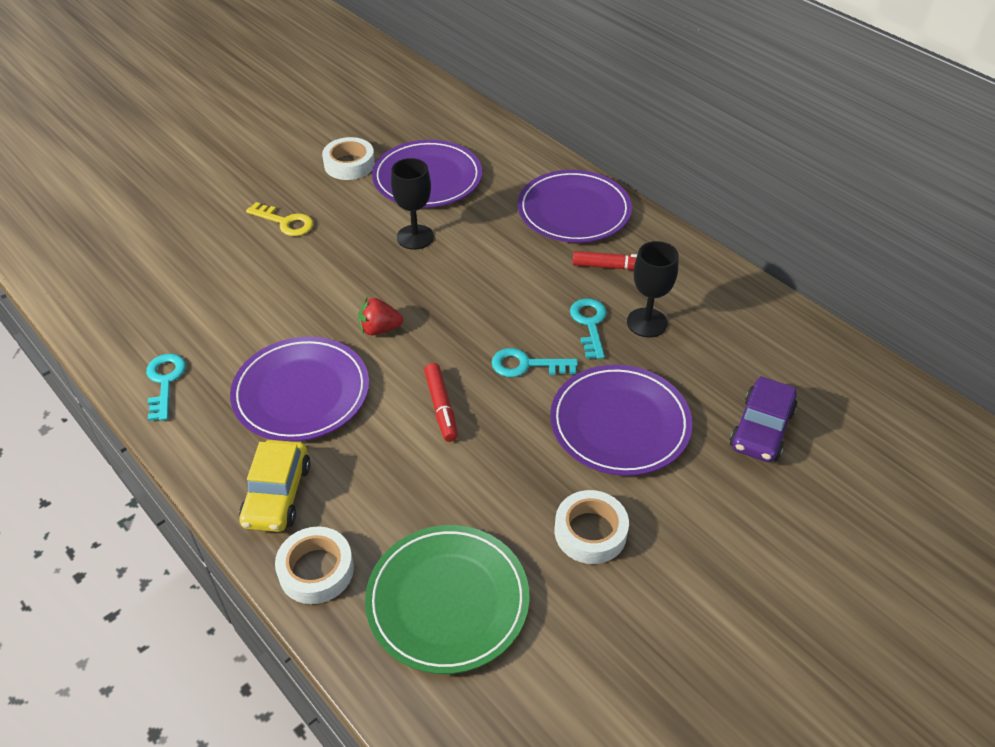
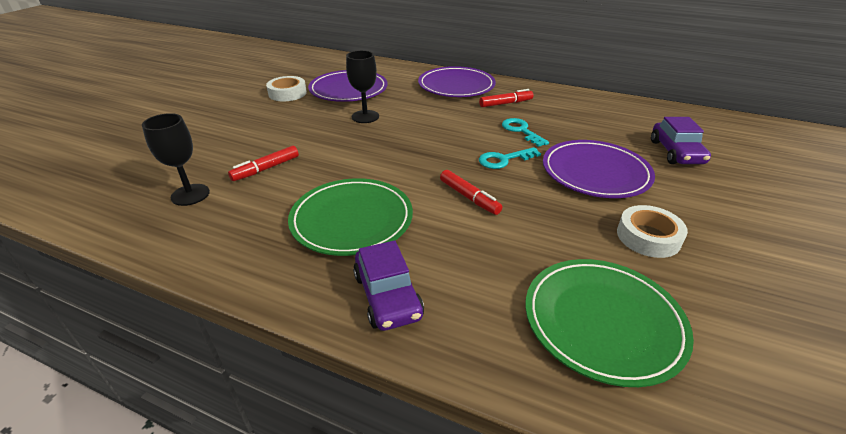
camera: 25 degrees left, 10 degrees down
(165, 382) = (219, 247): turquoise key -> none
(258, 290) = (266, 169): none -> red marker
(277, 494) = (387, 296): yellow car -> purple car
(285, 222) = (260, 129): yellow key -> none
(301, 393) = (352, 220): purple plate -> green plate
(316, 570) = (472, 342): white tape -> none
(379, 329) = (382, 167): red strawberry -> none
(647, 322) = (553, 122): black goblet -> black goblet (190, 195)

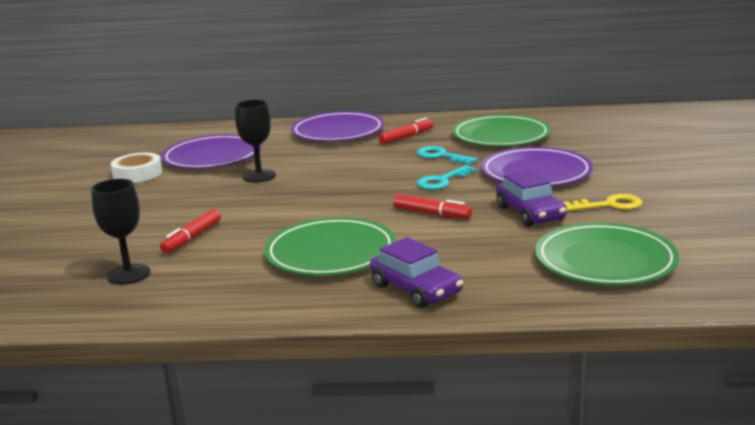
camera: 20 degrees left, 15 degrees down
(587, 120) = (501, 136): none -> green plate
(648, 237) = (609, 205): white tape -> yellow key
(676, 152) = (598, 144): purple car -> purple car (530, 213)

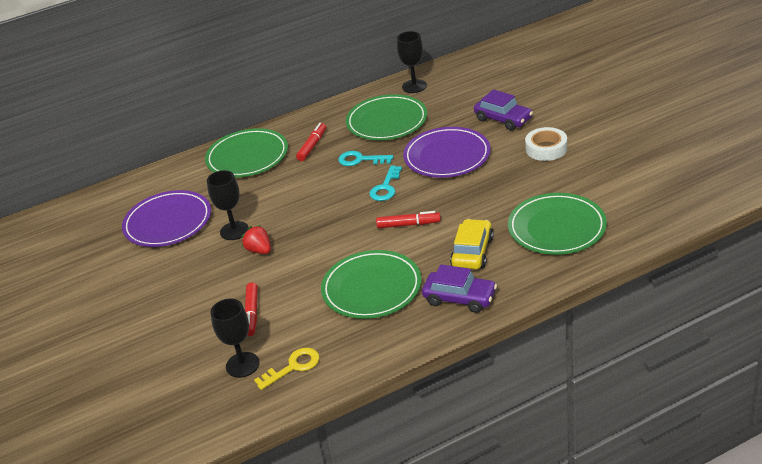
camera: 25 degrees left, 15 degrees up
(137, 174) = (122, 264): white tape -> white tape (546, 148)
(262, 195) = (259, 250): none -> red strawberry
(338, 132) = (247, 157): purple plate -> green plate
(477, 254) = (472, 252): none -> yellow car
(530, 213) = (476, 200): purple car -> purple car (503, 119)
(558, 118) = (414, 86): none -> black goblet
(609, 205) = (522, 174): yellow key -> yellow key (293, 367)

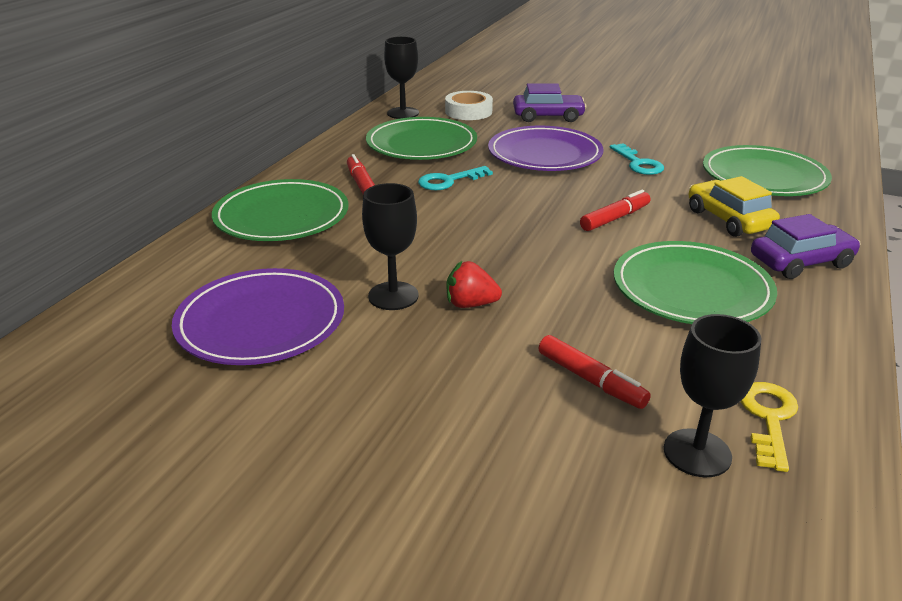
camera: 45 degrees left, 5 degrees down
(386, 187) = (525, 195): turquoise key -> turquoise key (638, 163)
(546, 148) = (632, 126): white tape -> white tape (468, 111)

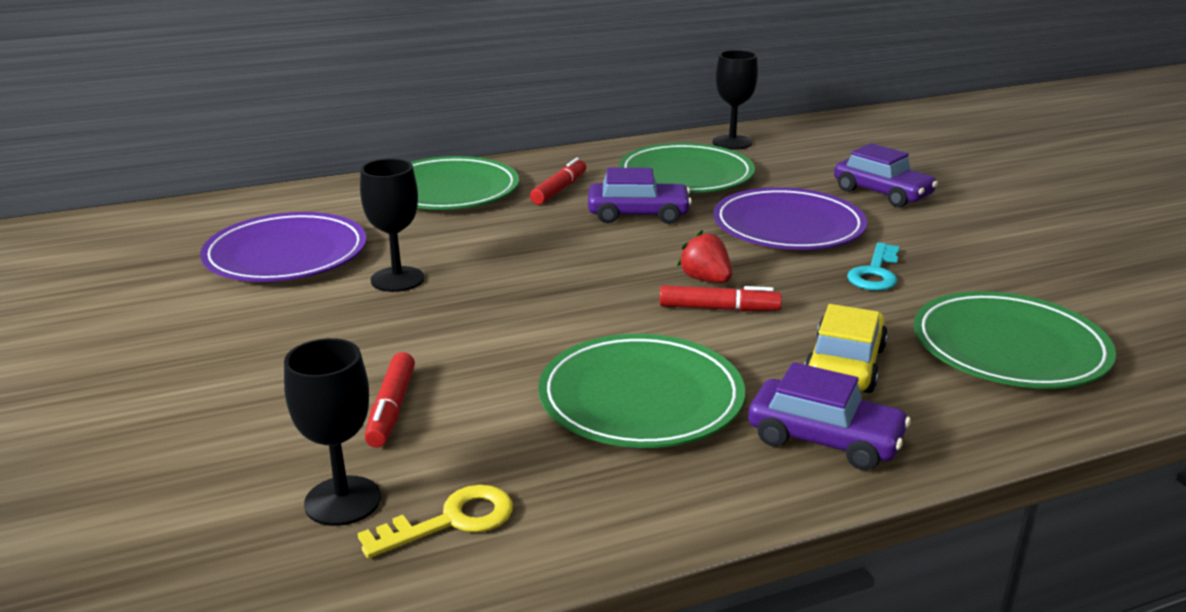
camera: 45 degrees right, 5 degrees down
(449, 181) = (638, 214): turquoise key -> purple car
(468, 111) = (802, 161): white tape -> none
(470, 304) = (434, 312): red strawberry -> red strawberry (705, 280)

